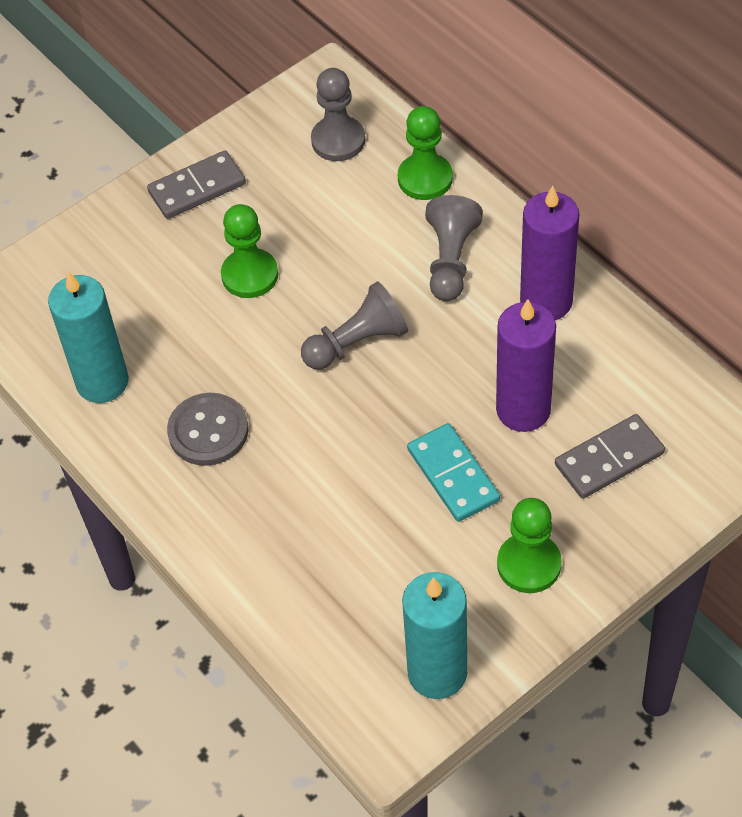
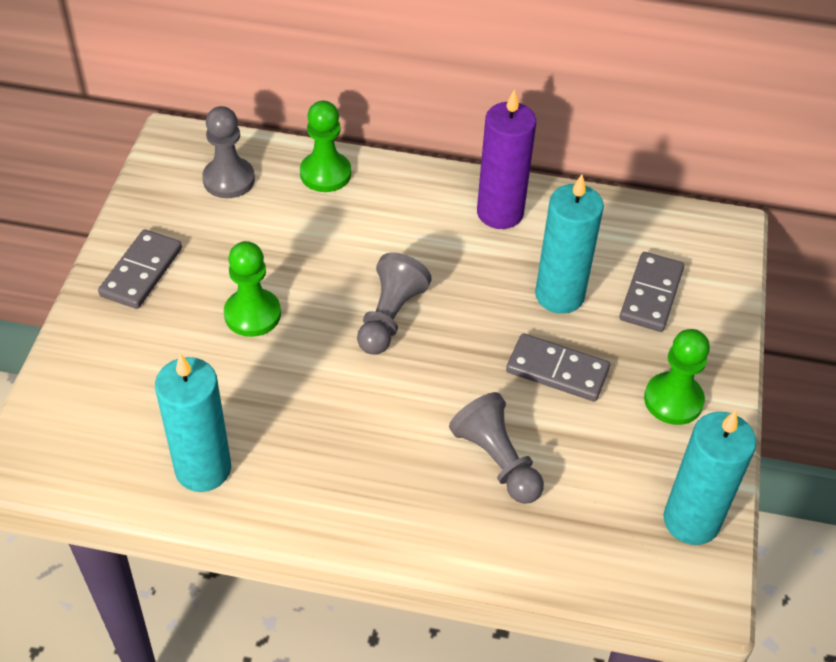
camera: 45 degrees left, 5 degrees down
(208, 431) = (335, 453): grey button -> none
(451, 260) = (402, 220): grey pawn -> grey pawn (497, 460)
(453, 475) = (557, 370): turquoise domino -> grey domino
(523, 410) = (559, 295): purple candle -> turquoise candle

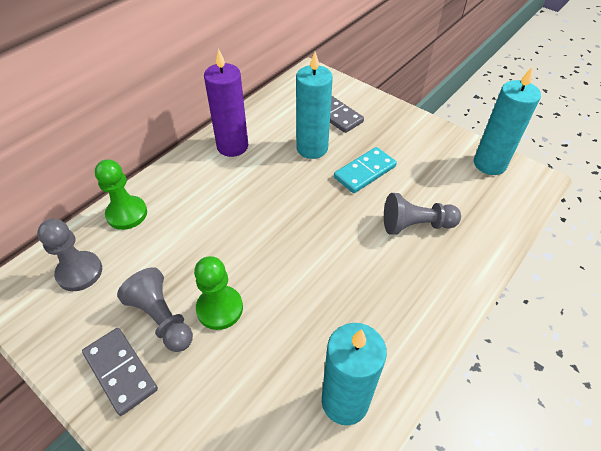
camera: 60 degrees left, 0 degrees up
(390, 317) = (276, 230): grey pawn -> grey pawn (162, 318)
(557, 370) = (365, 172): grey domino -> turquoise domino
(673, 400) = (409, 137): green pawn -> none

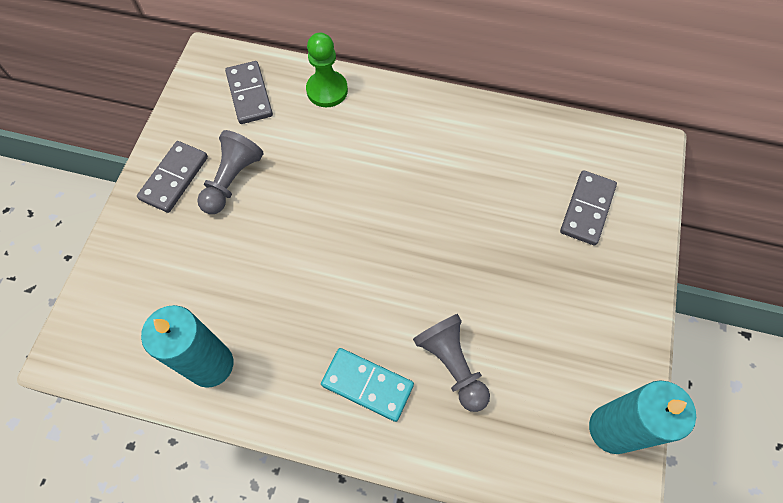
camera: 65 degrees right, 15 degrees up
(79, 272) = (249, 94): grey pawn -> grey domino
(220, 308) = (260, 220): green pawn -> none
(232, 146) = (466, 129): purple candle -> none
(312, 148) = (511, 208): turquoise candle -> none
(365, 172) = (506, 280): turquoise domino -> turquoise domino (367, 385)

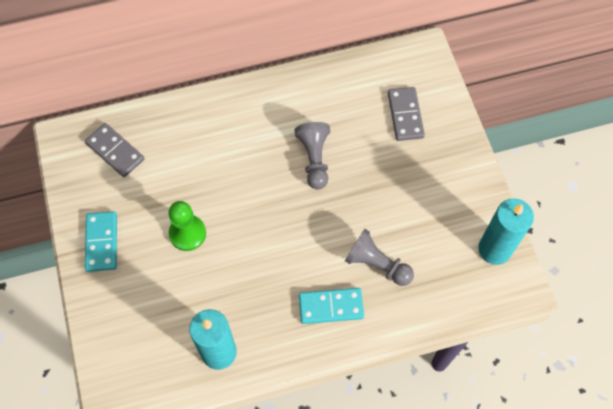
camera: 30 degrees left, 0 degrees up
(174, 178) = (101, 242): grey domino -> turquoise domino
(232, 180) = (146, 221): grey pawn -> grey pawn (314, 159)
(327, 90) = (172, 119): green pawn -> green pawn (187, 233)

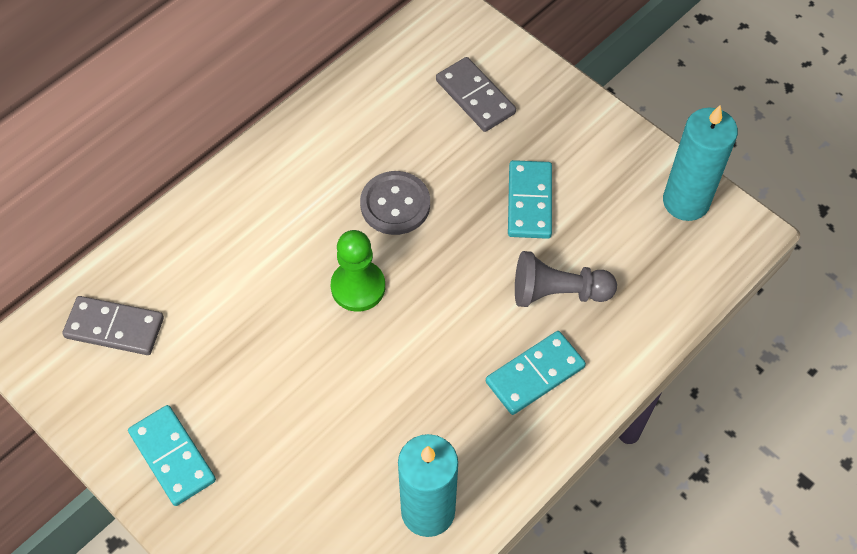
camera: 30 degrees left, 5 degrees down
(187, 233) = (286, 382): green pawn -> green pawn (358, 287)
(314, 159) = (395, 204): grey pawn -> grey button
(396, 199) = (529, 202): none -> turquoise domino

